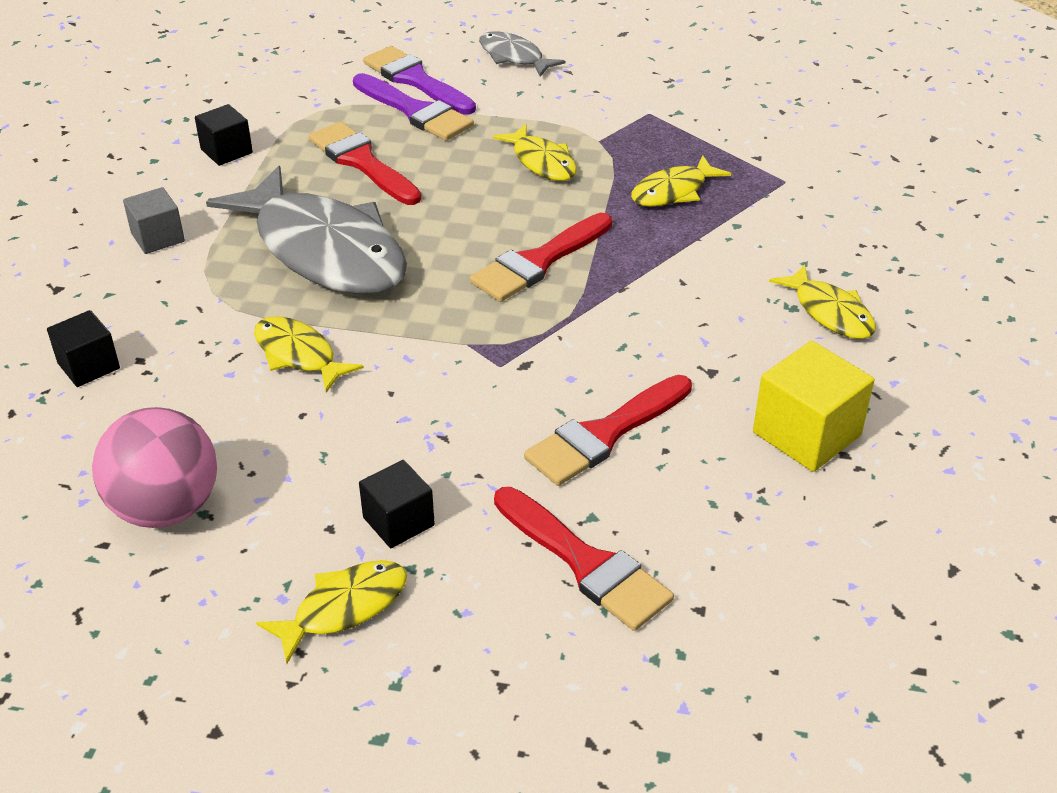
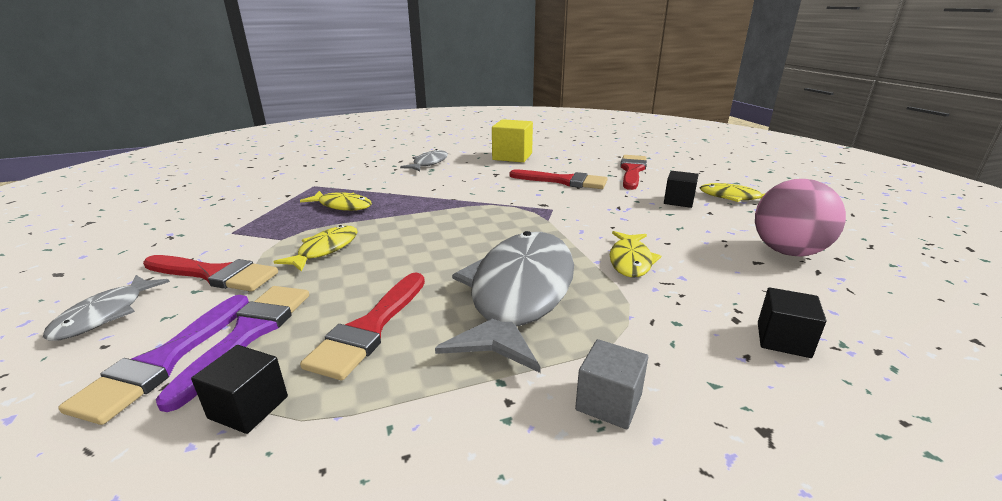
camera: 120 degrees left, 15 degrees down
(226, 151) = (401, 446): black cube -> black cube (248, 407)
(538, 262) = (451, 221): red brush -> red brush (215, 274)
(830, 312) = (428, 163): yellow fish -> grey fish

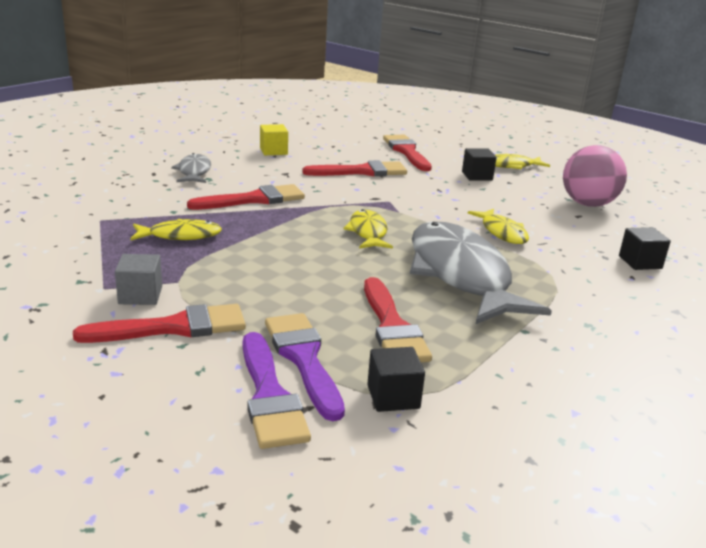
camera: 35 degrees left, 0 degrees up
(105, 315) = (133, 387): grey fish -> none
(325, 249) = (243, 280): yellow fish -> yellow fish (368, 232)
(438, 189) = (254, 199): none -> red brush
(512, 156) = (273, 151): yellow cube -> yellow cube, size x0.63
(608, 402) = (595, 322): grey cube -> grey cube (140, 295)

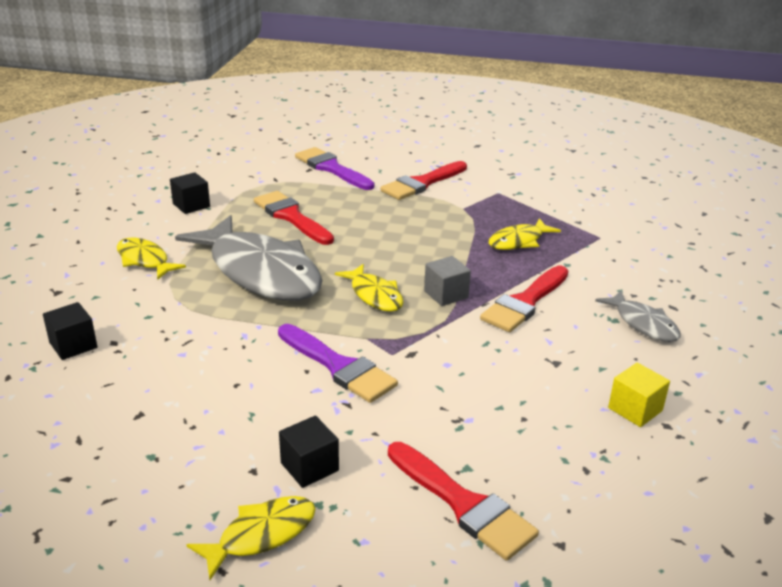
camera: 155 degrees right, 5 degrees up
(140, 295) = (469, 194): grey cube -> grey cube (446, 294)
(303, 359) = (331, 187): purple brush -> purple brush (338, 366)
(361, 171) = (475, 405): red brush -> none
(393, 397) = (266, 183): black cube -> black cube (191, 205)
(502, 232) = (236, 342): yellow fish -> yellow fish (144, 260)
(588, 204) = (121, 451): pink ball -> none

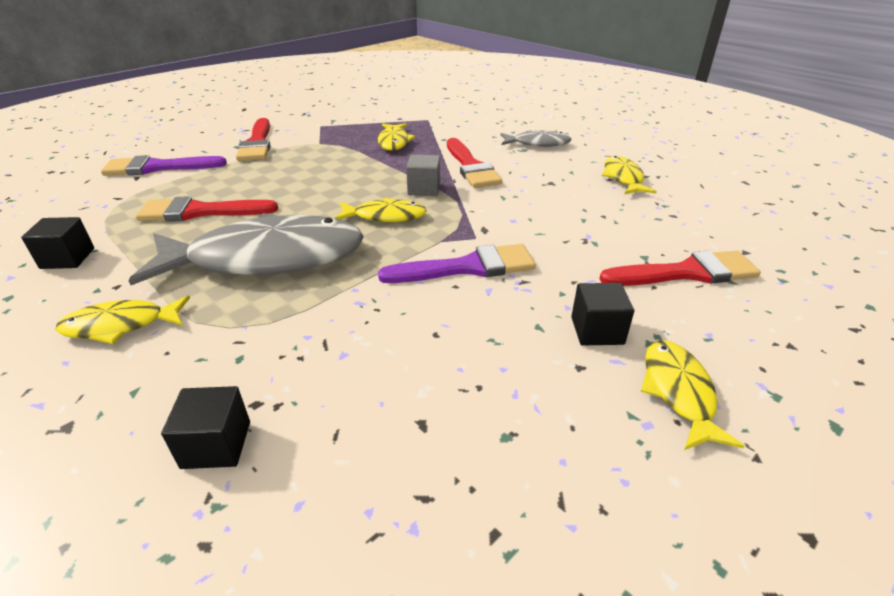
camera: 55 degrees left, 5 degrees up
(635, 409) = (623, 178): yellow cube -> yellow fish

